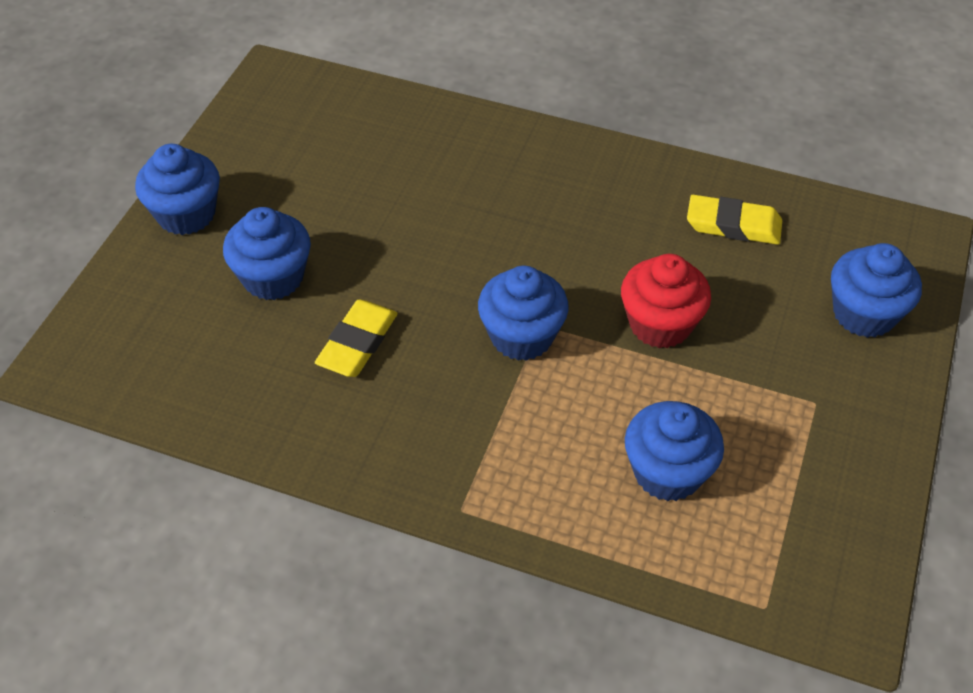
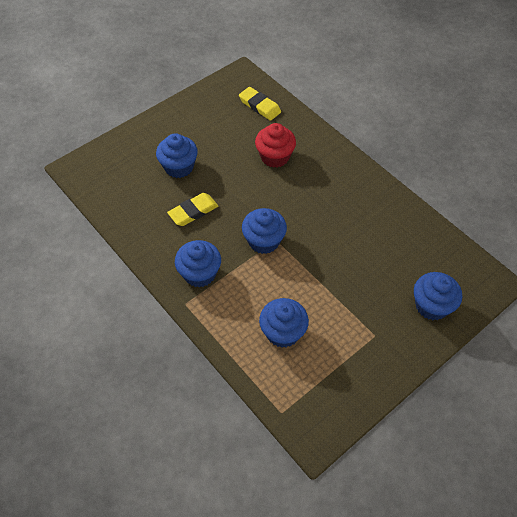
camera: 30 degrees right, 5 degrees up
(186, 214) = (163, 123): blue cupcake -> blue cupcake (199, 273)
(660, 324) = (329, 265): red cupcake -> red cupcake (275, 157)
(733, 225) = (400, 234): yellow eraser -> yellow eraser (259, 106)

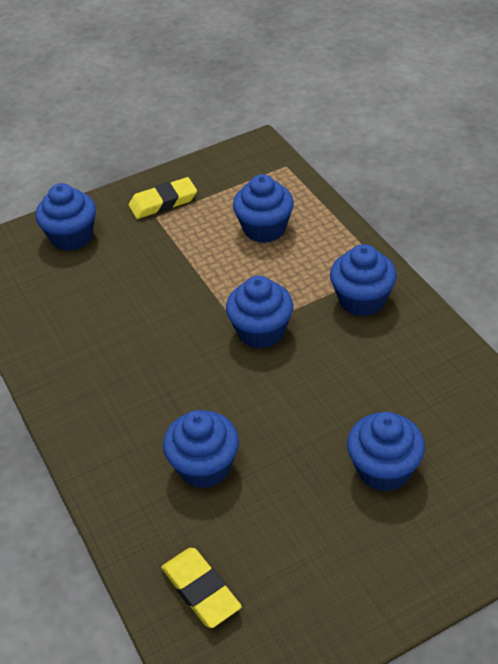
camera: 165 degrees left, 10 degrees down
(193, 212) = (364, 386): yellow eraser -> yellow eraser (163, 202)
(275, 157) = (204, 466): red cupcake -> blue cupcake

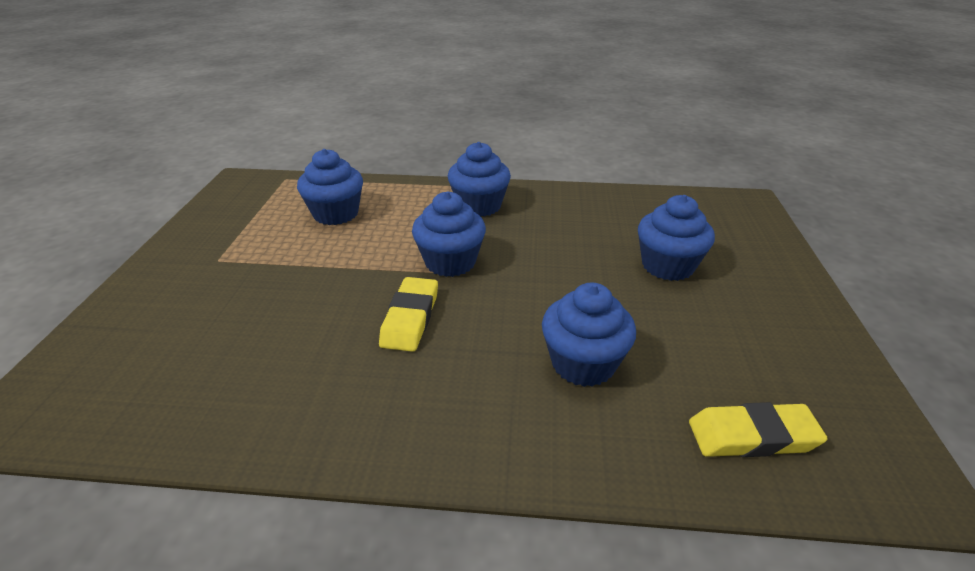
camera: 60 degrees left, 10 degrees down
(72, 237) = (139, 325): blue cupcake -> none
(163, 202) = (208, 248): yellow eraser -> yellow eraser (410, 318)

